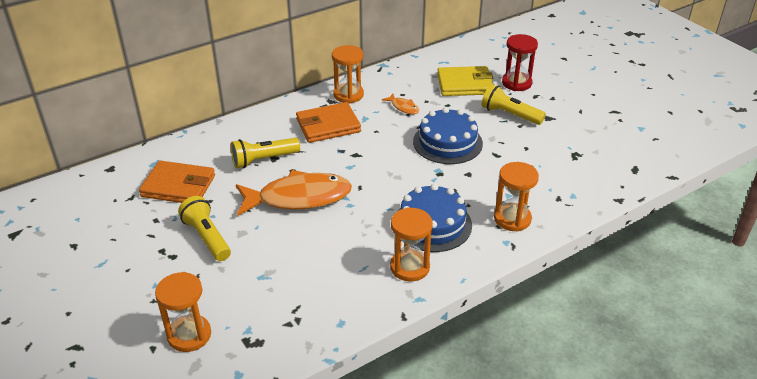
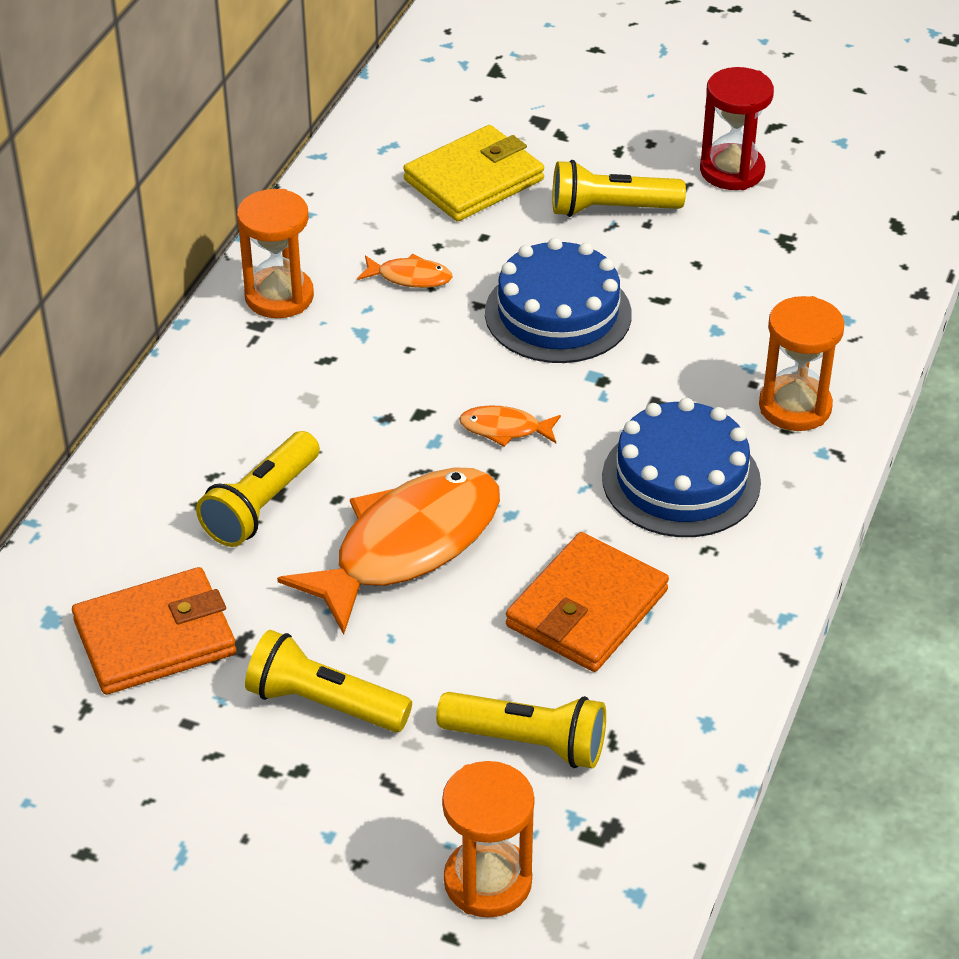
camera: 35 degrees left, 5 degrees up
(263, 291) = (528, 742): none -> yellow flashlight
(328, 126) = (309, 379): orange wallet -> orange wallet (587, 608)
(381, 174) = (505, 429): none -> orange fish
(410, 267) = (719, 573): orange hourglass -> none
(516, 83) = (562, 138): red hourglass -> red hourglass (732, 171)

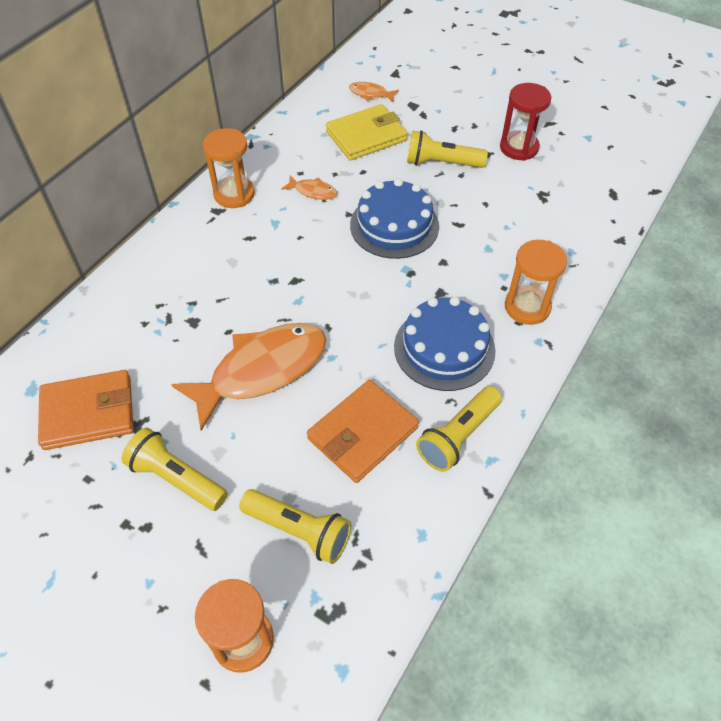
camera: 10 degrees right, 10 degrees up
(261, 506) = (181, 329): yellow flashlight -> yellow flashlight (458, 436)
(505, 429) = (343, 298): orange fish -> orange fish (370, 94)

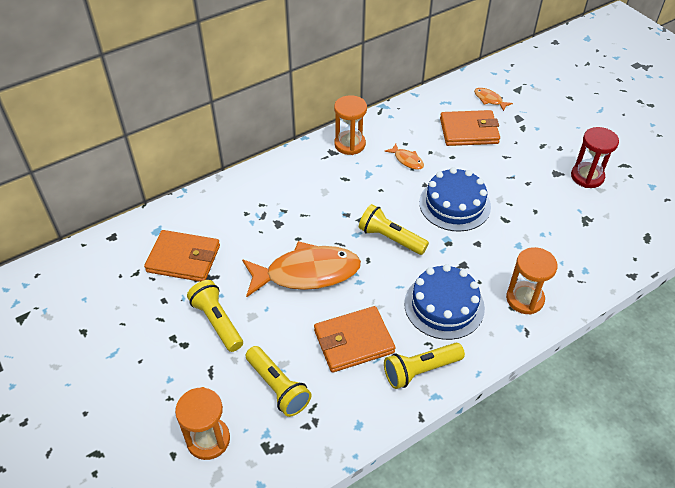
camera: 25 degrees right, 5 degrees down
(366, 136) = (469, 131): yellow wallet -> orange wallet
(441, 163) = (516, 169): yellow flashlight -> yellow flashlight (390, 238)

